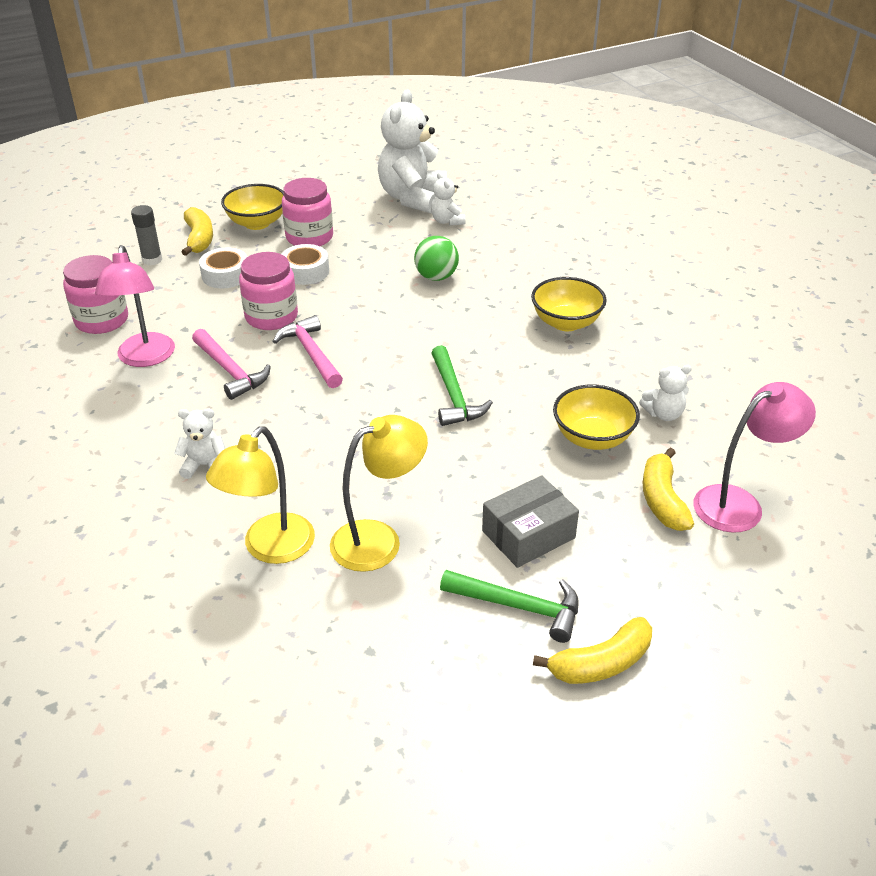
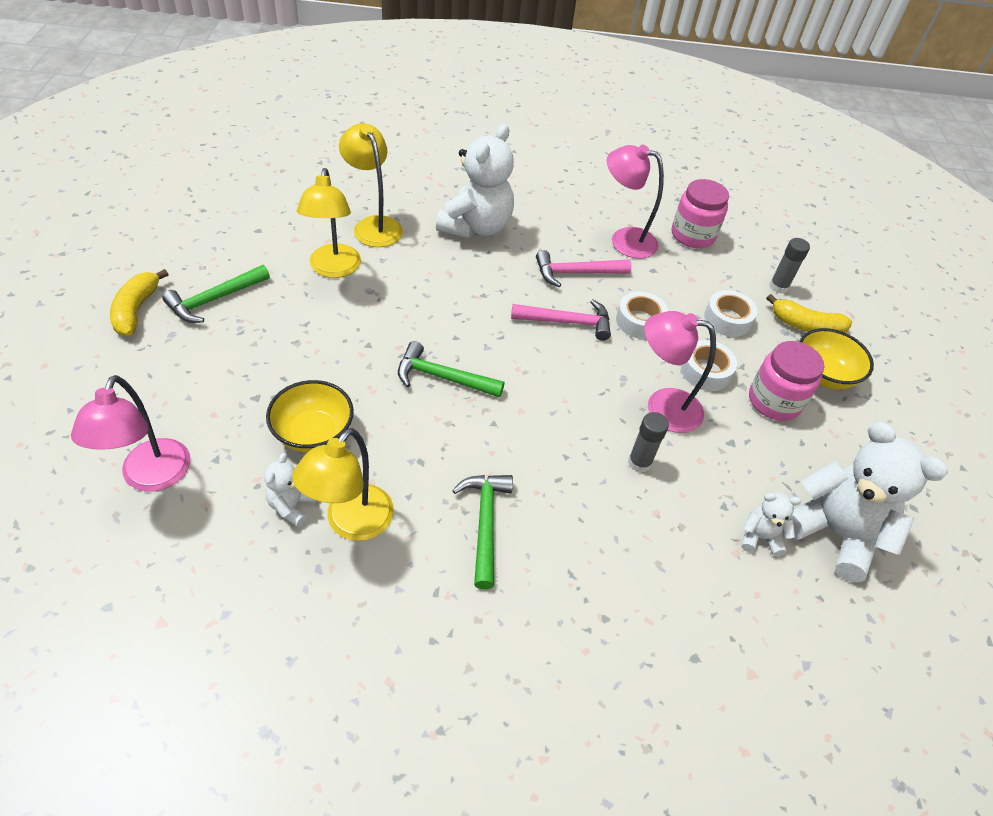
camera: 115 degrees right, 10 degrees up
(204, 465) = (476, 227): white teddy bear -> white teddy bear, size x2.13
(271, 317) = (639, 321): pink jar -> white tape
(368, 281) = (662, 407): none -> pink lamp
(436, 277) = (639, 462): green ball -> grey glue stick
(528, 534) = (262, 336): grey box -> none
(566, 323) = (485, 523): yellow bowl -> green hammer
(640, 379) = (351, 523): none -> yellow lamp
(662, 500) = (209, 430): yellow banana -> none

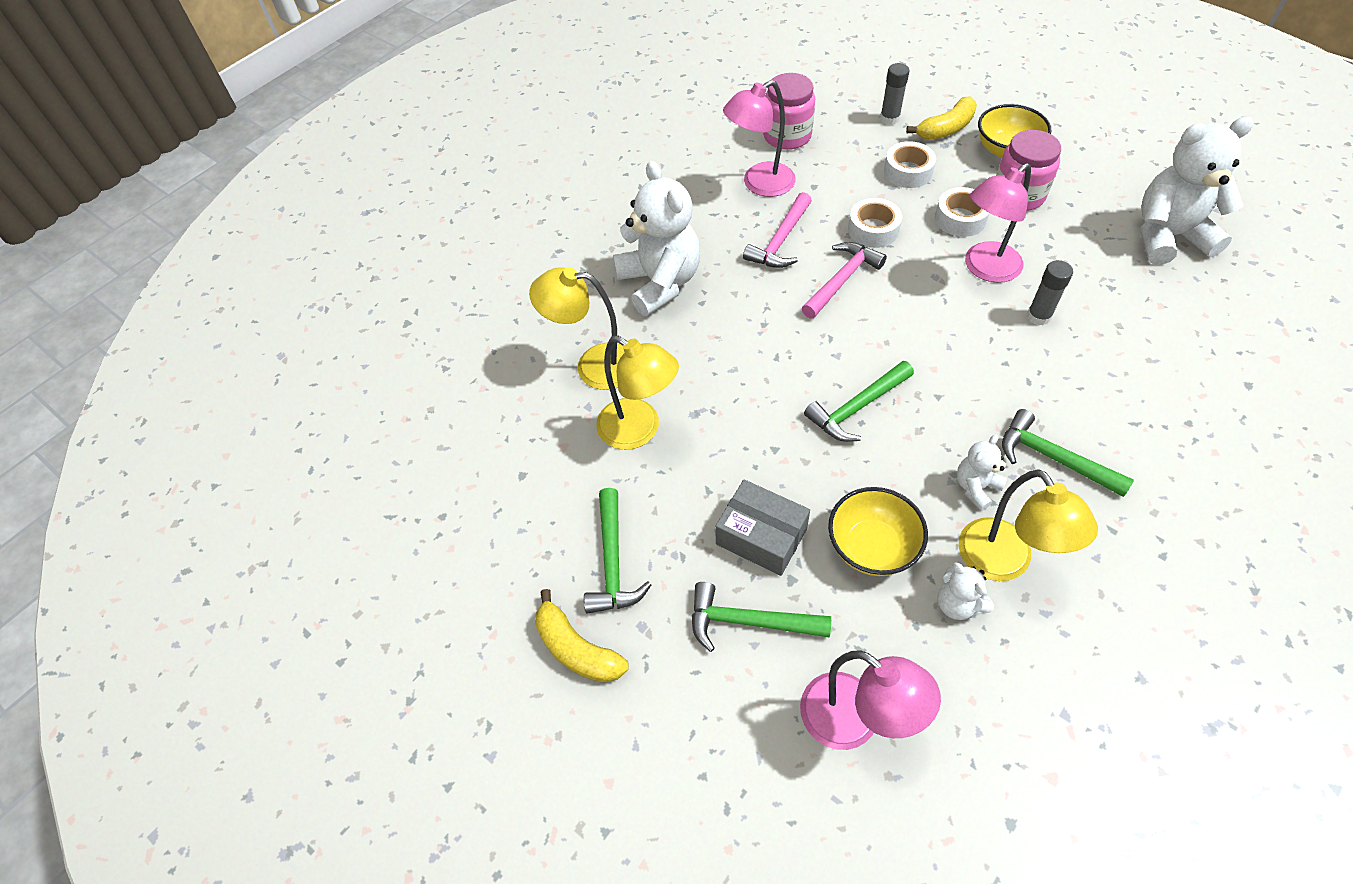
camera: 45 degrees left, 5 degrees up
(205, 387) = (748, 622): none -> green hammer
(284, 367) = (761, 536): none -> grey box
(759, 537) = (1152, 283): white teddy bear -> white teddy bear (976, 487)

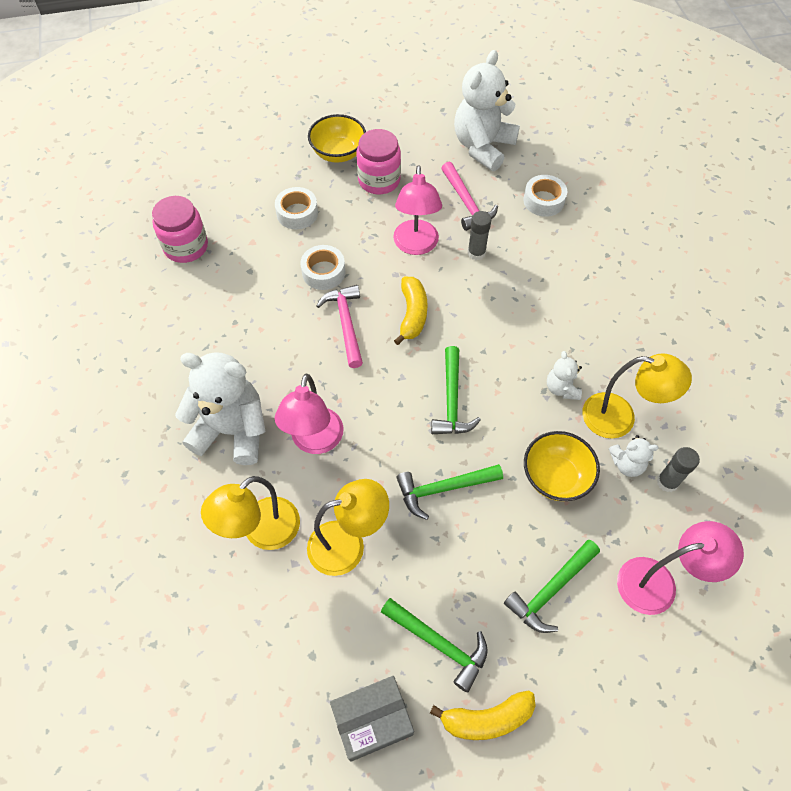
camera: 55 degrees left, 5 degrees up
(759, 184) = (211, 299): pink lamp -> pink lamp (315, 441)
(761, 536) = (497, 533): grey box -> grey box (372, 720)
(780, 241) = (276, 329): pink hammer -> pink hammer (467, 203)
(889, 118) = (241, 182): grey glue stick -> grey glue stick (667, 482)
(946, 129) = (285, 164): yellow banana -> yellow banana (412, 314)
(960, 219) = (365, 222): white tape -> white tape (543, 201)
(1052, 458) = (575, 334): green hammer -> green hammer (443, 489)

